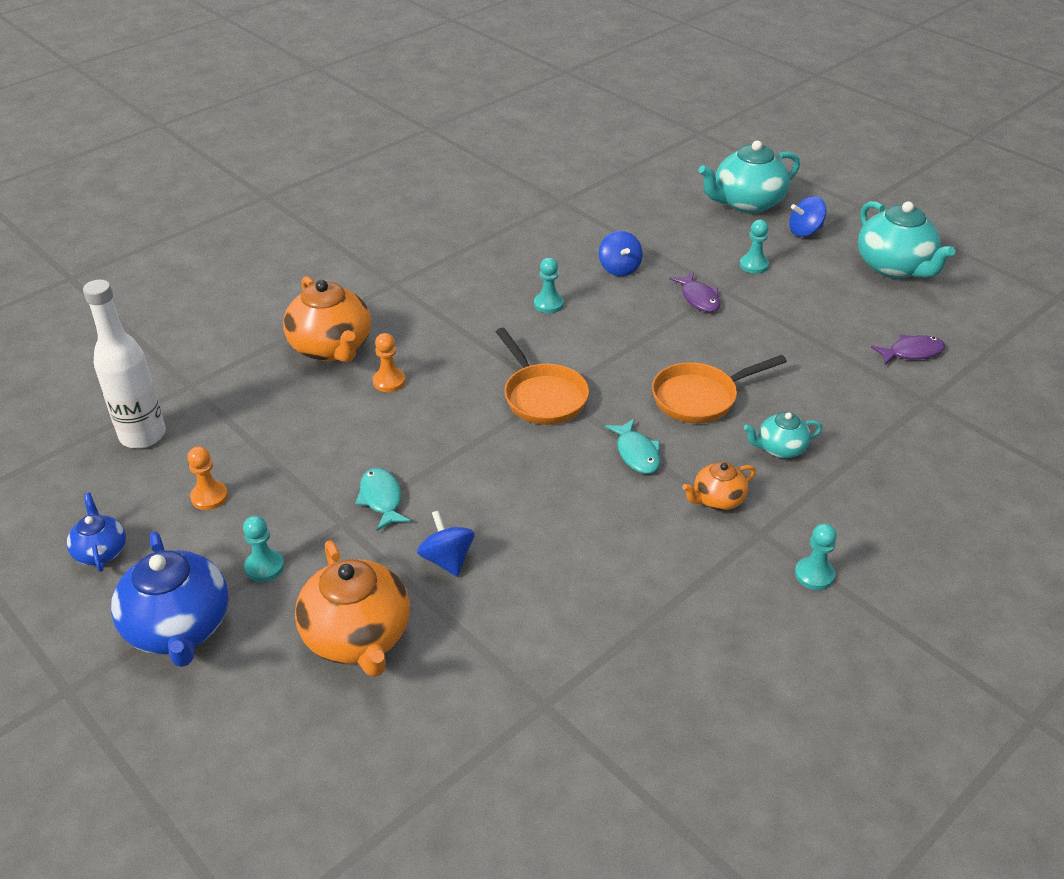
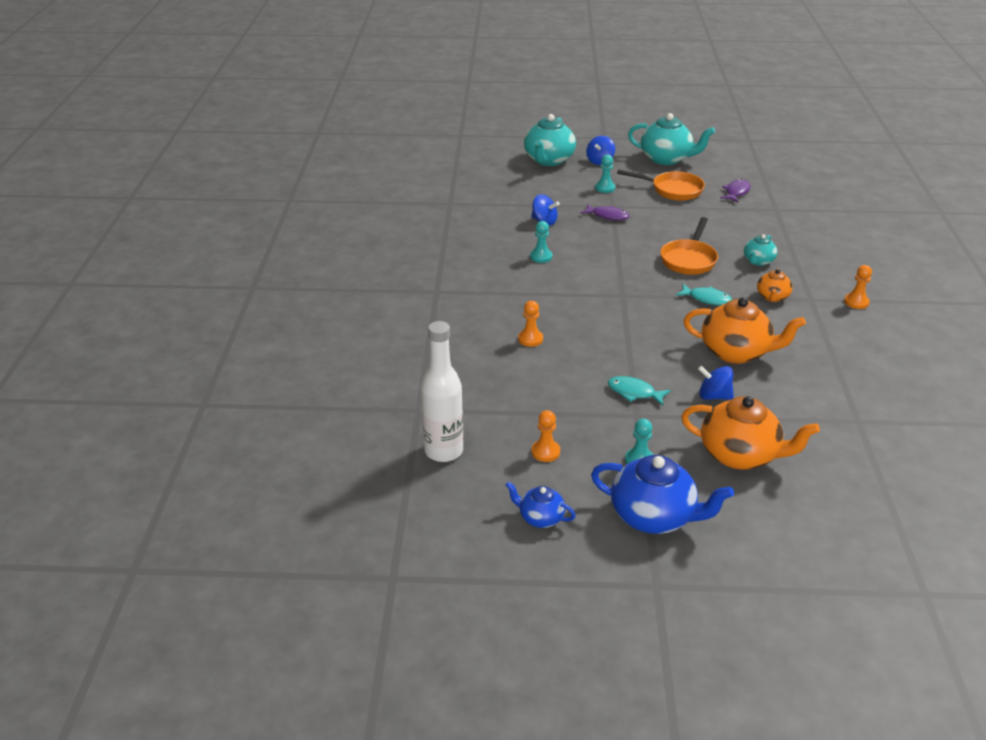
camera: 45 degrees left, 5 degrees down
(332, 348) = (465, 342): orange teapot -> orange teapot (736, 352)
(542, 396) = (620, 300): orange pan -> orange pan (673, 190)
(814, 575) = (856, 302): turquoise pawn -> orange pawn

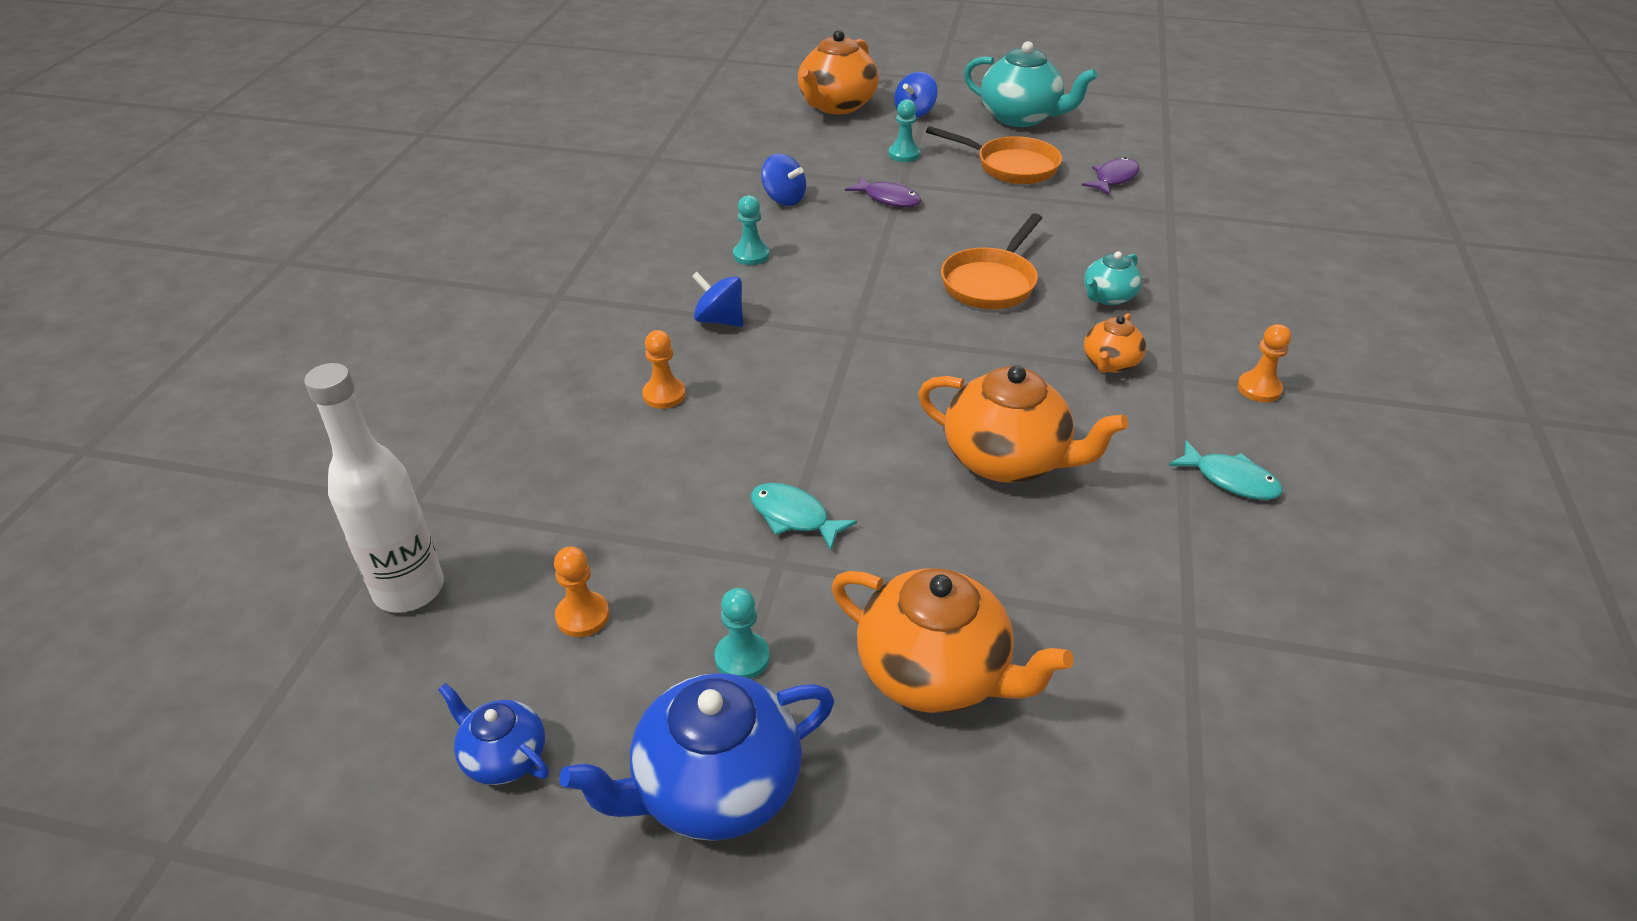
camera: 10 degrees right, 5 degrees up
(548, 160) = (836, 105): turquoise teapot -> orange teapot
(653, 516) = (715, 787): blue teapot -> blue teapot turned 120 degrees clockwise
(707, 299) = (994, 355): turquoise fish -> turquoise fish (1230, 479)
(714, 396) = (934, 542): blue spinning top -> blue spinning top (719, 320)

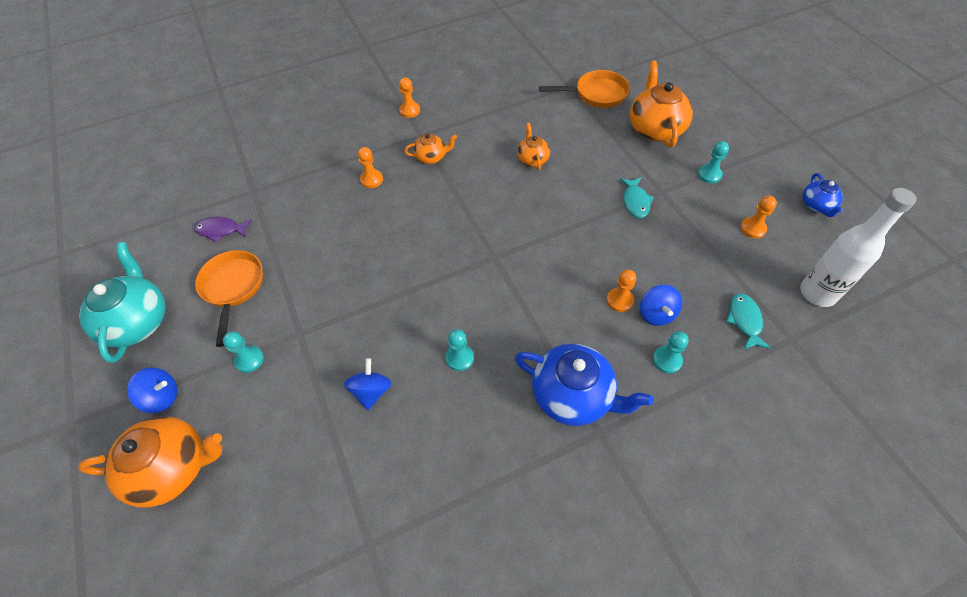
camera: 125 degrees left, 15 degrees up
(549, 383) = (667, 360): none -> turquoise pawn
(715, 787) = (754, 152): blue teapot -> blue teapot (573, 396)
(719, 320) = (538, 324): blue spinning top -> blue spinning top (656, 314)
(888, 199) = (327, 329): purple fish -> none
(991, 283) = (394, 228): orange pan -> orange pan (596, 94)
(1007, 460) = (532, 159): orange teapot -> orange teapot, size x0.53
(1108, 297) = (371, 180): turquoise teapot -> orange pawn
(1230, 479) = (480, 100): turquoise fish -> turquoise fish (744, 320)

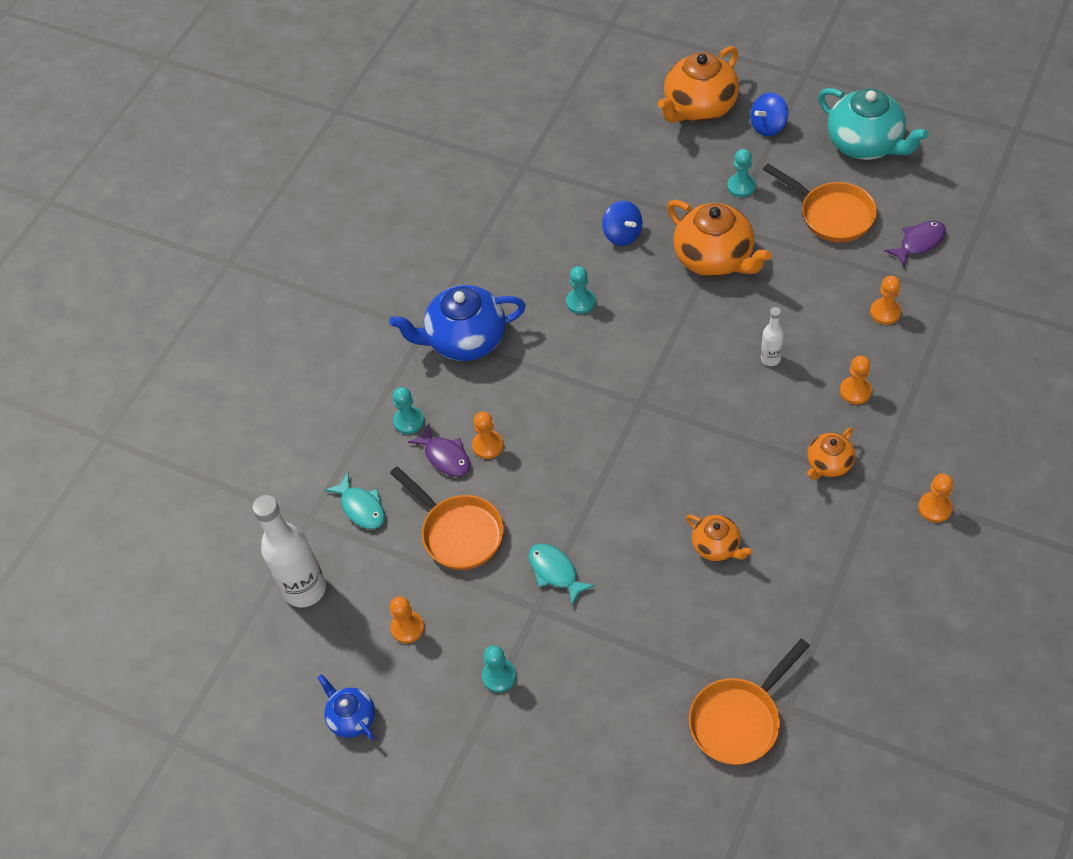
camera: 145 degrees right, 0 degrees up
(298, 206) = (885, 312): none -> orange pawn
(390, 227) = (770, 358): none -> white bottle
(655, 129) = (614, 709): orange teapot -> orange teapot (715, 258)
(656, 314) = (445, 456): blue spinning top -> purple fish
(681, 259) = (458, 532): none -> orange pan

